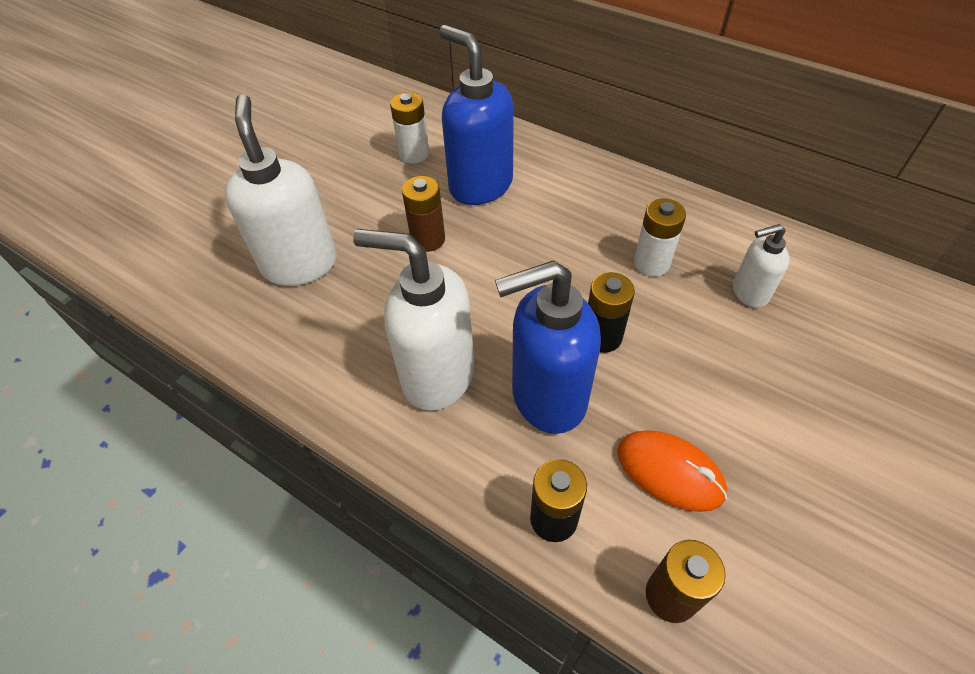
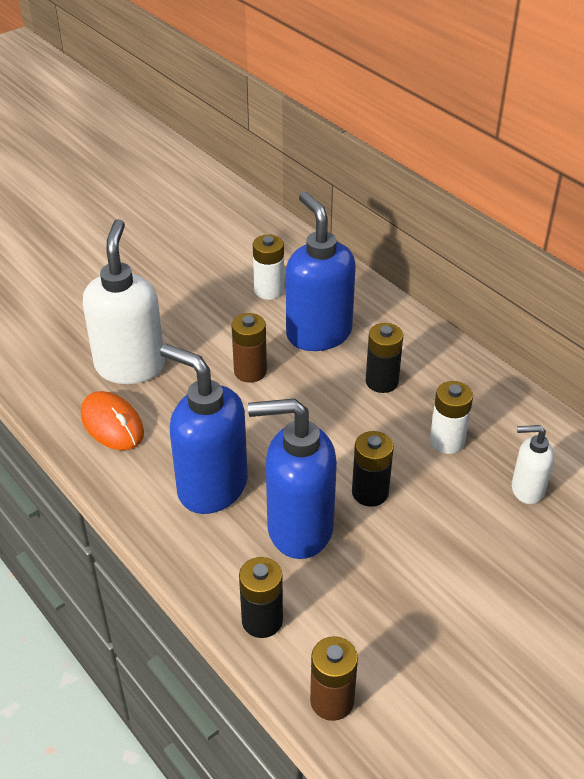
camera: 15 degrees right, 10 degrees down
(436, 375) = (211, 487): white soap dispenser -> blue soap dispenser
(562, 218) = (382, 382): none -> black battery
(670, 472) = (376, 613): orange mouse -> orange mouse (112, 424)

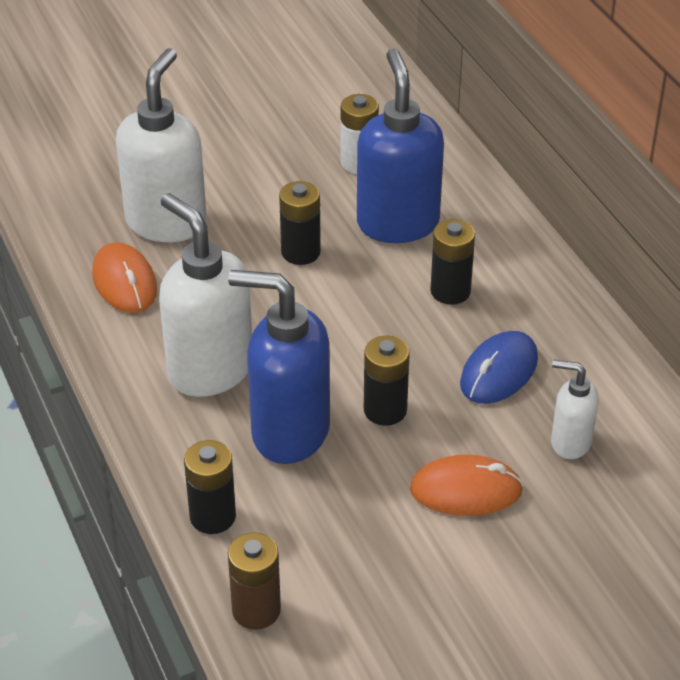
camera: 15 degrees right, 0 degrees up
(211, 487) = (209, 370): blue soap dispenser -> white soap dispenser
(250, 371) = (300, 252): brown battery -> black battery
(447, 441) = (499, 372): white battery -> blue mouse
(463, 549) = (466, 490): none -> orange mouse

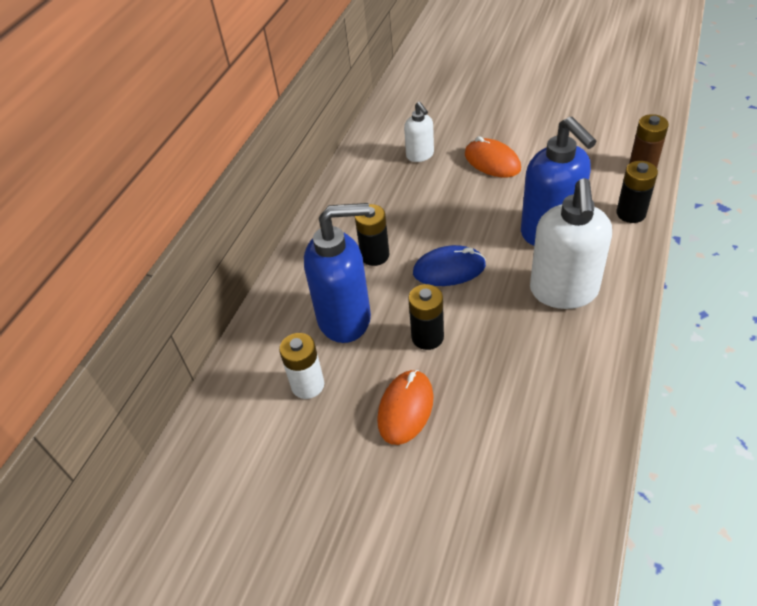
camera: 130 degrees left, 5 degrees up
(125, 282) = (568, 392): orange mouse -> orange mouse (405, 409)
(167, 222) = (493, 428): white soap dispenser -> none
(385, 410) = (488, 214): black battery -> none
(397, 223) = (345, 318): blue soap dispenser -> blue soap dispenser turned 135 degrees counterclockwise
(499, 372) = (408, 201): blue mouse -> blue mouse (449, 269)

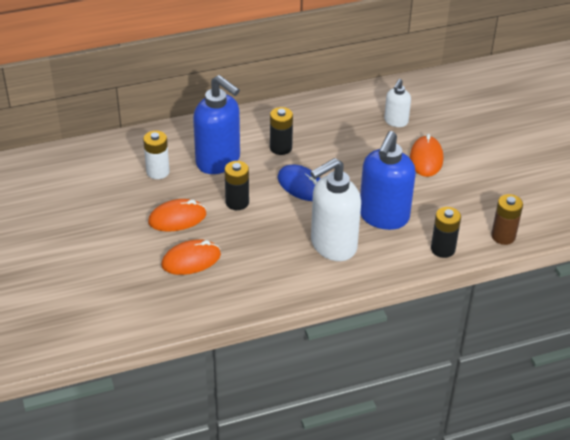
camera: 45 degrees right, 5 degrees down
(490, 434) = (191, 260): none -> orange mouse

